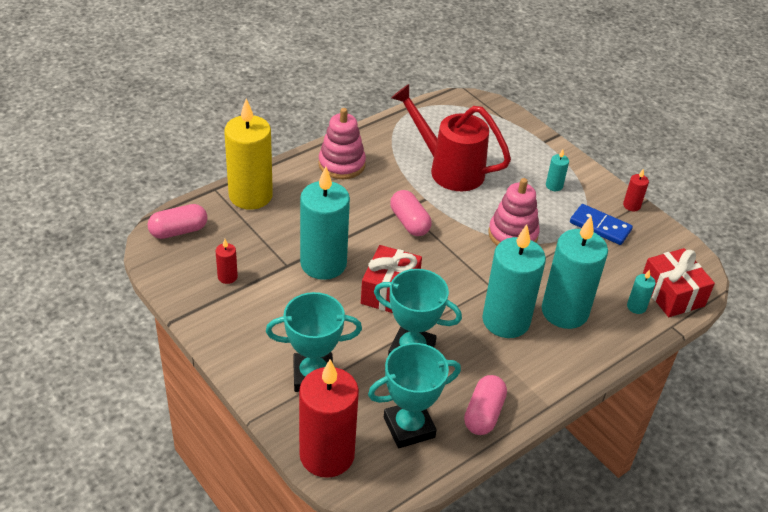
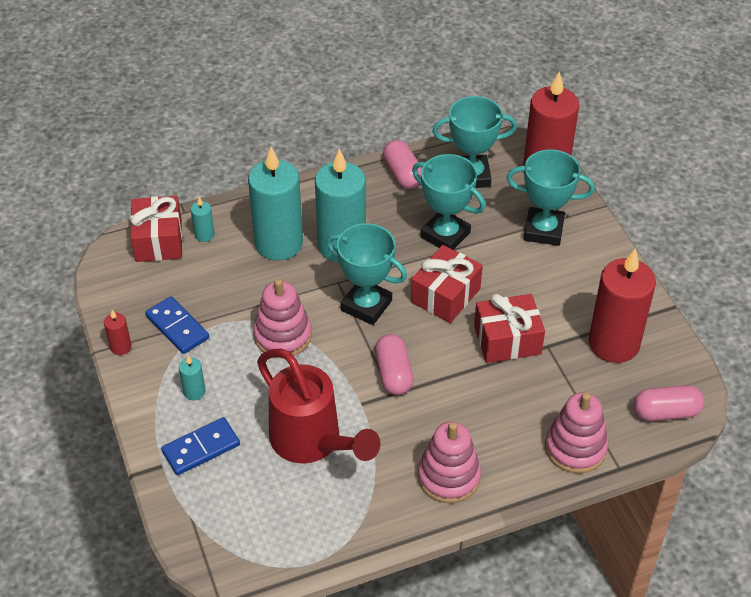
camera: 160 degrees left, 5 degrees up
(227, 277) = (614, 343): red candle -> red candle, size x2.40
(250, 196) = (575, 448): yellow candle -> pink stacking toy
(323, 264) = (507, 340): turquoise candle -> red gift
(456, 270) = (366, 305): none -> turquoise trophy
(483, 414) = (403, 174): pink capsule -> pink capsule turned 60 degrees counterclockwise
(524, 154) = (201, 448): none -> blue domino

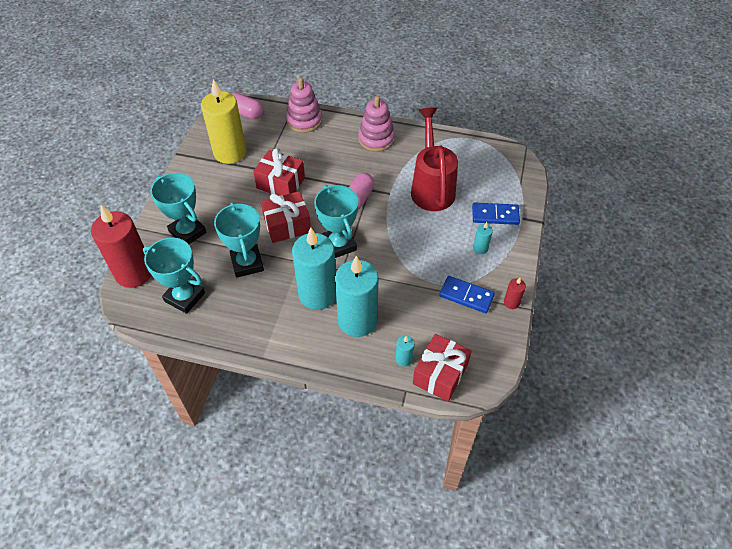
camera: 145 degrees left, 5 degrees up
(177, 327) = (466, 296): blue domino -> blue domino turned 60 degrees counterclockwise
(282, 336) = (404, 254): pink stacking toy -> none
(403, 174) = (226, 327): pink capsule -> none
(614, 343) = (230, 152): red candle -> yellow candle

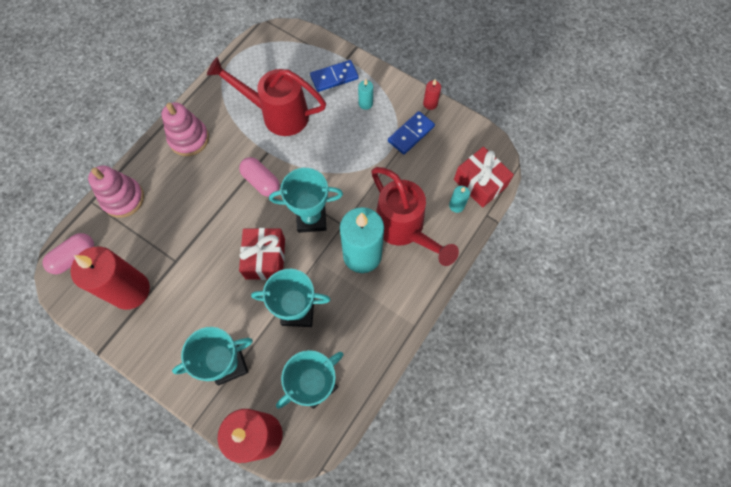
camera: 70 degrees left, 15 degrees up
(230, 152) = (130, 290): yellow candle -> red candle
(280, 183) = (204, 249): red gift -> none
(357, 320) = (404, 230): turquoise candle -> red watering can
(495, 215) = (334, 77): blue domino -> blue domino turned 45 degrees clockwise

